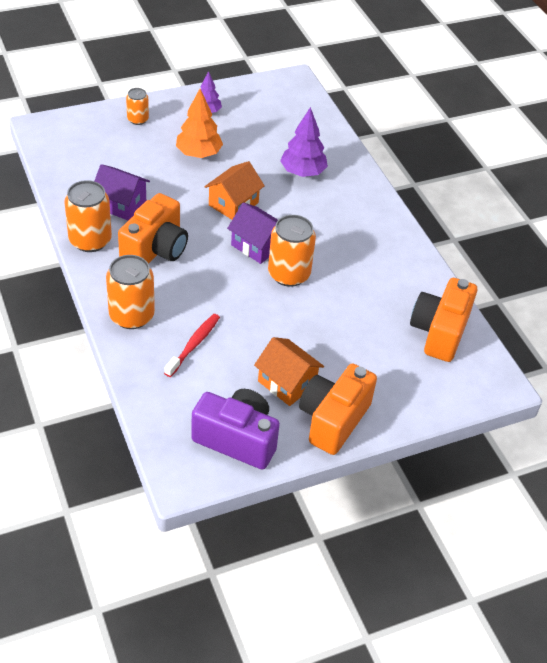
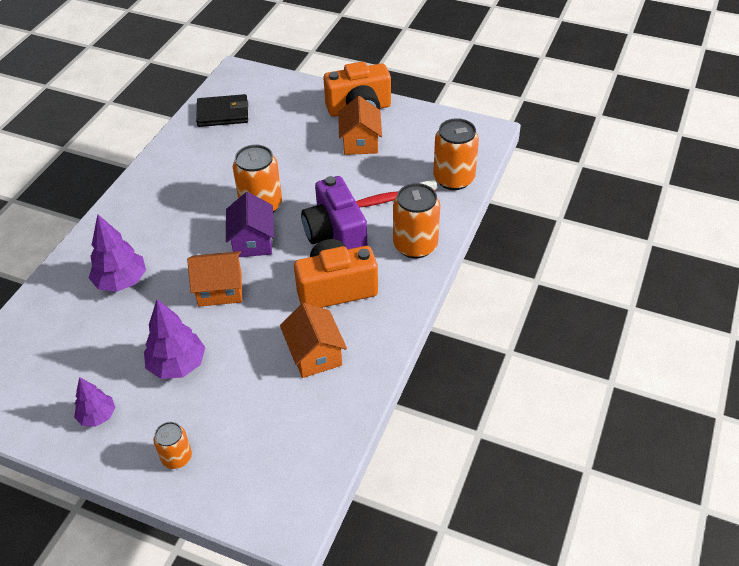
camera: 130 degrees left, 0 degrees up
(90, 240) = (381, 333): orange can -> orange can (453, 179)
(121, 204) = (315, 354): purple house -> orange house
(199, 154) = (177, 365): orange tree -> purple tree
(237, 439) = (431, 132): purple camera -> purple camera (335, 234)
(439, 332) = (223, 114): orange camera -> black wallet

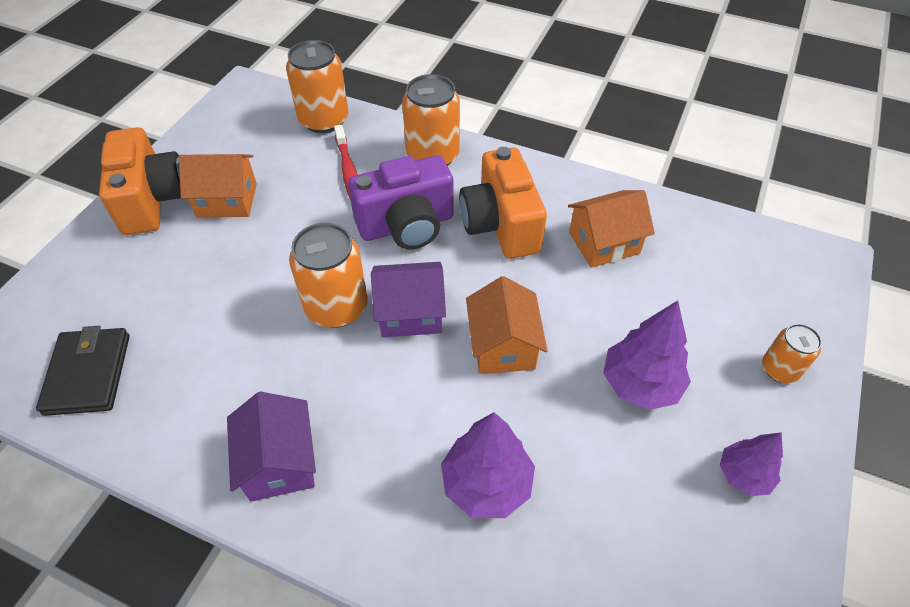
camera: 90 degrees left, 5 degrees up
(154, 194) = (279, 462): none -> purple house

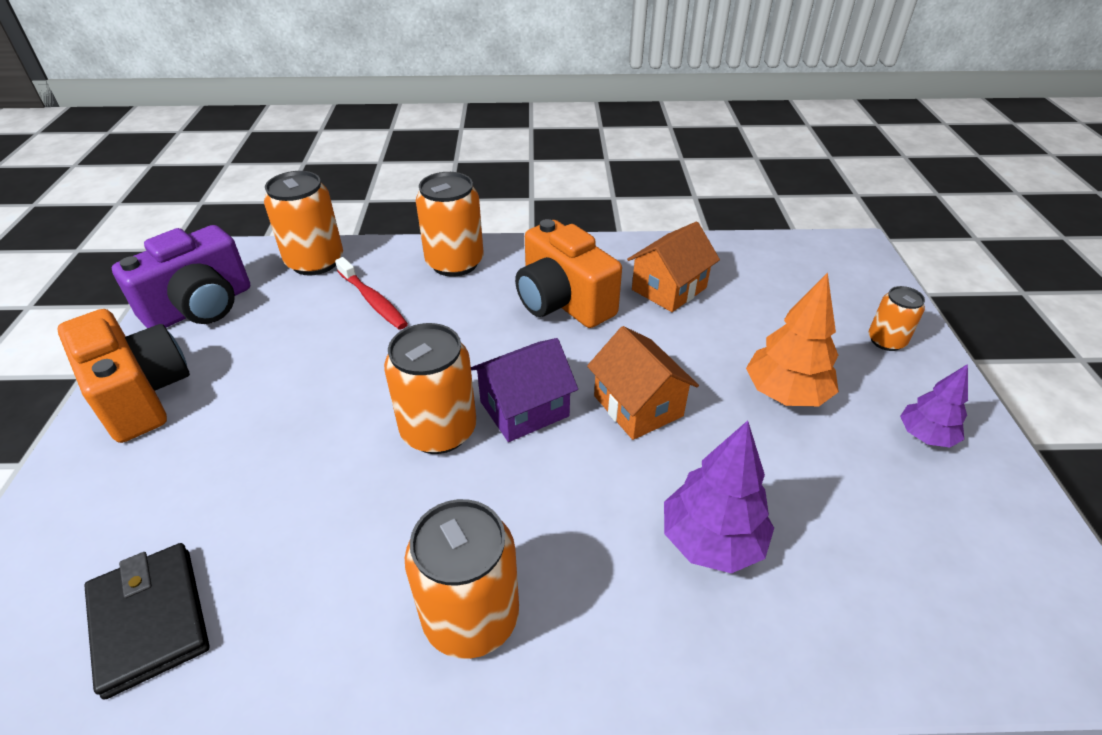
camera: 25 degrees left, 10 degrees down
(227, 200) = (241, 367): orange house -> none
(279, 462) = (471, 617): purple house -> orange can
(406, 225) = (467, 330): purple camera -> purple camera (201, 307)
(640, 384) = (785, 394): purple tree -> orange tree

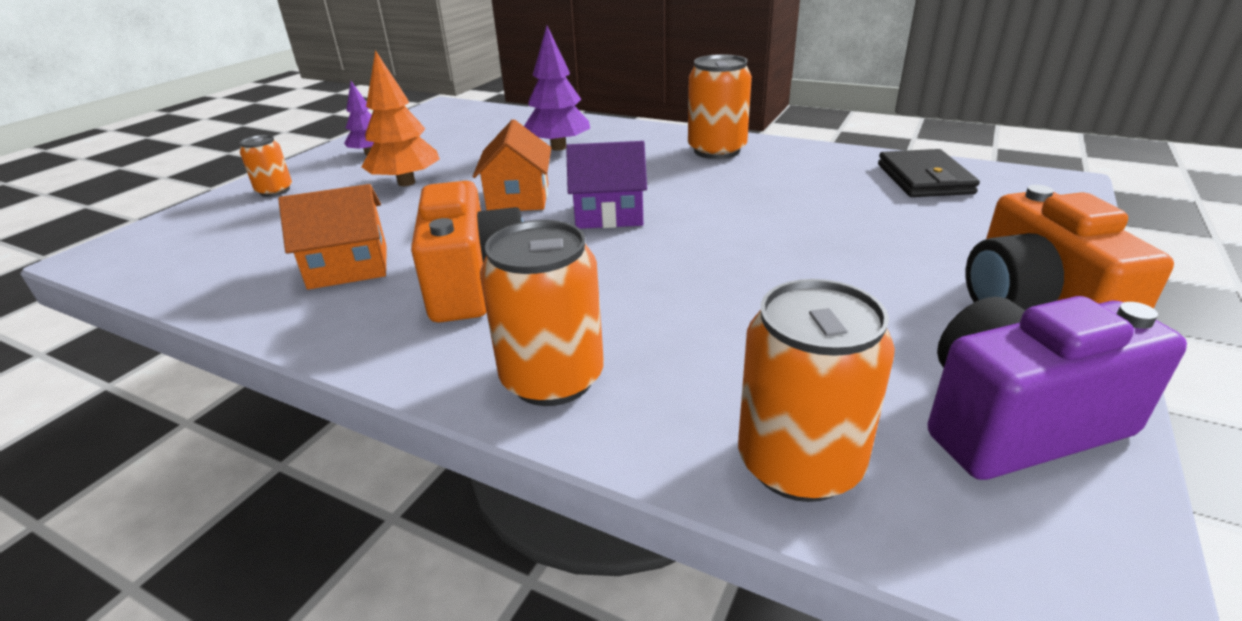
camera: 150 degrees left, 10 degrees down
(373, 300) = (711, 351): red toothbrush -> none
(439, 430) = (692, 217): orange can -> none

